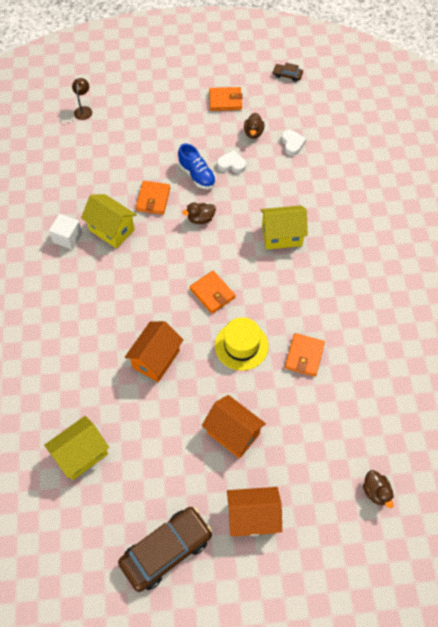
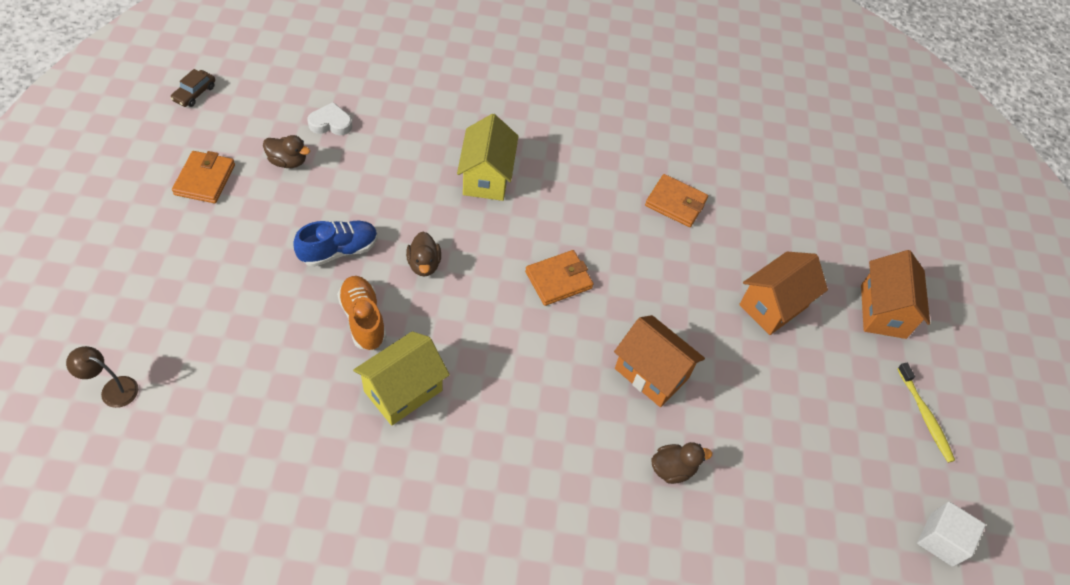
camera: 85 degrees left, 5 degrees down
(67, 238) = (396, 462): white cube -> white cube (941, 540)
(81, 454) = (789, 502): yellow house -> none
(153, 199) = (363, 319): orange wallet -> orange shoe
(166, 550) = (925, 417): brown car -> yellow toothbrush
(231, 164) = (337, 202): white heart -> none
(241, 346) = (648, 266): yellow hat -> none
(376, 492) = (855, 185): brown duck -> brown duck (673, 469)

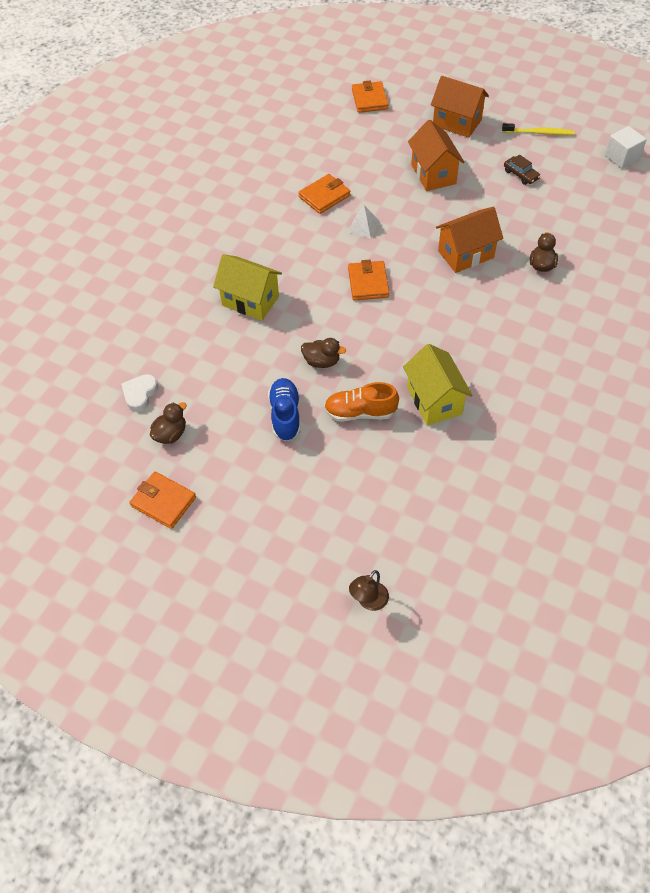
camera: 60 degrees left, 0 degrees up
(194, 93) = (48, 495): brown car -> brown car (521, 174)
(646, 253) = (363, 226): none -> white pyramid
(865, 207) = (369, 99): none -> orange wallet

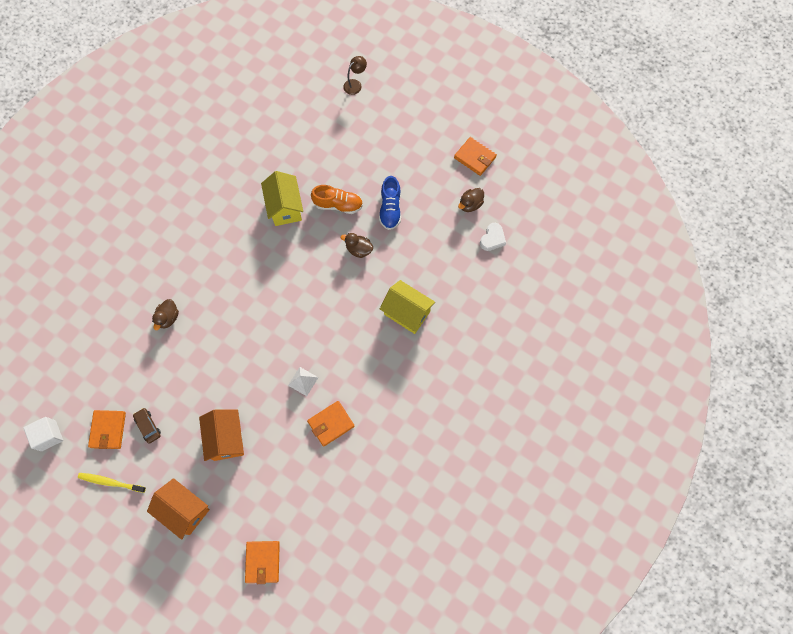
camera: 175 degrees left, 15 degrees up
(368, 283) = (311, 318): orange wallet -> orange wallet (108, 430)
(465, 254) = (225, 338): orange house -> none

